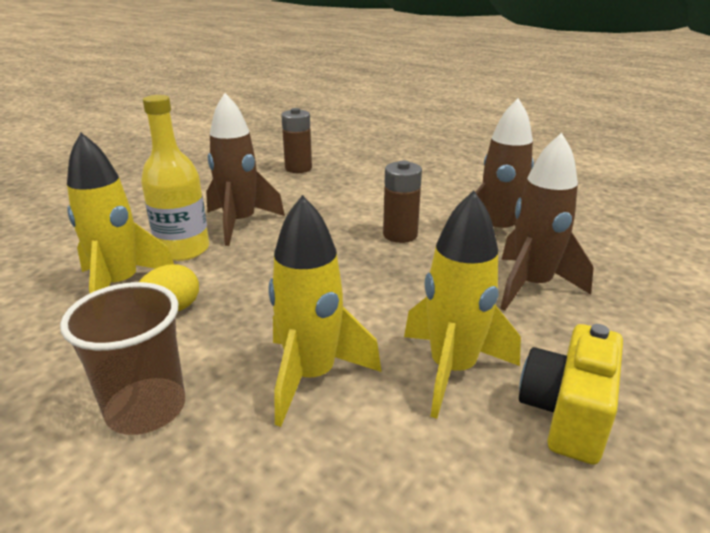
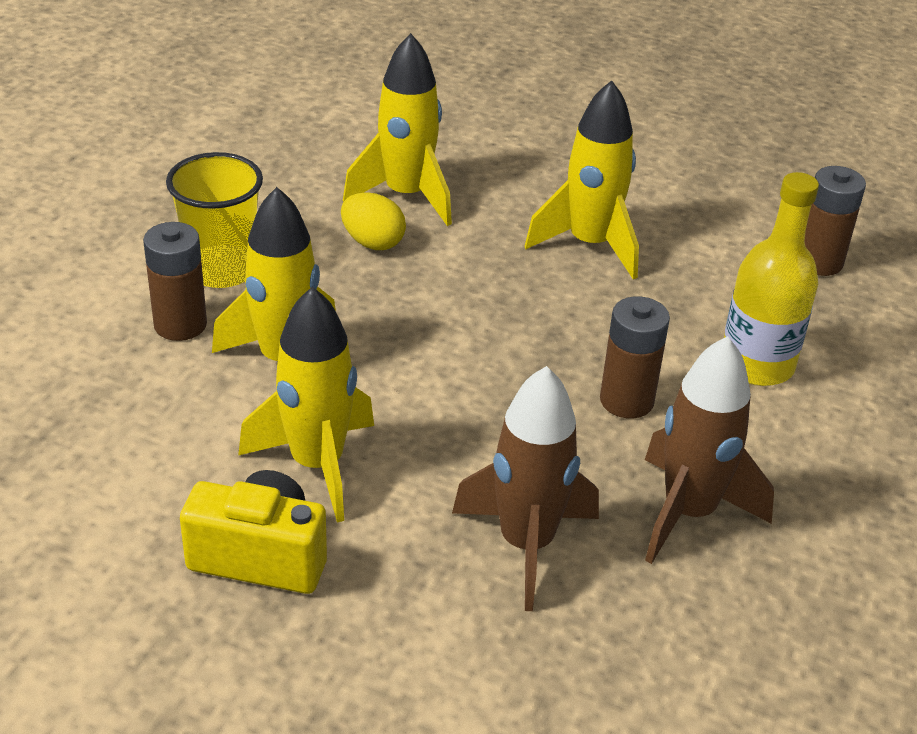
camera: 75 degrees right, 10 degrees up
(146, 408) = (221, 269): brown cup -> yellow cup
(183, 250) = (500, 217): yellow bottle -> yellow bottle (757, 365)
(222, 449) = (180, 324): none -> brown battery
(240, 223) = (590, 244): brown rocket -> yellow rocket

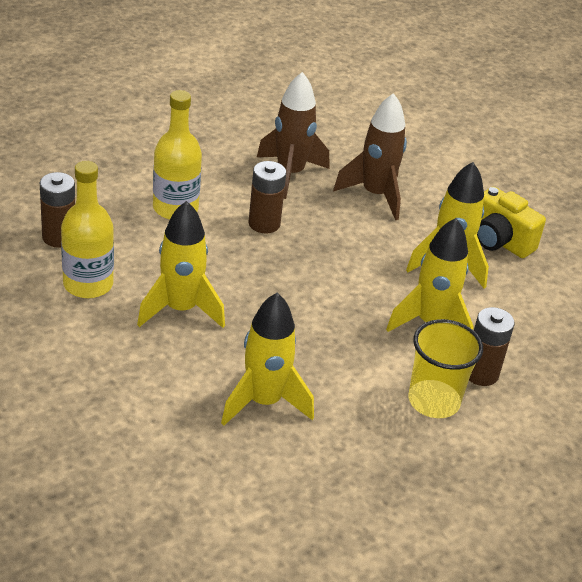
camera: 150 degrees left, 0 degrees up
(372, 242) = (319, 375): yellow egg -> none
(714, 227) = (88, 284): none -> yellow bottle

